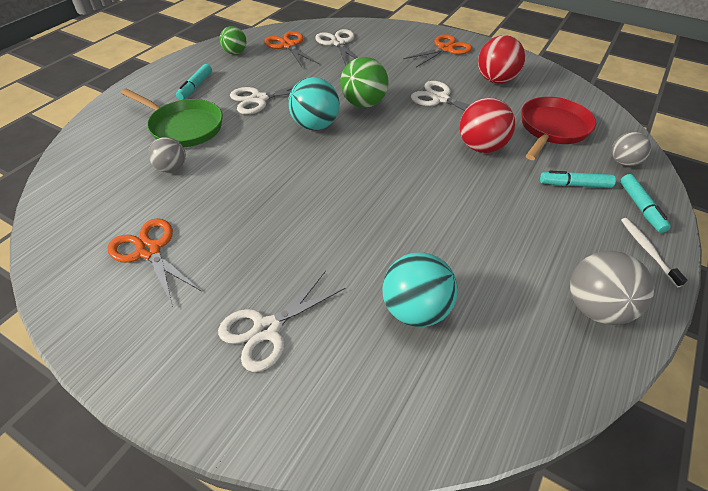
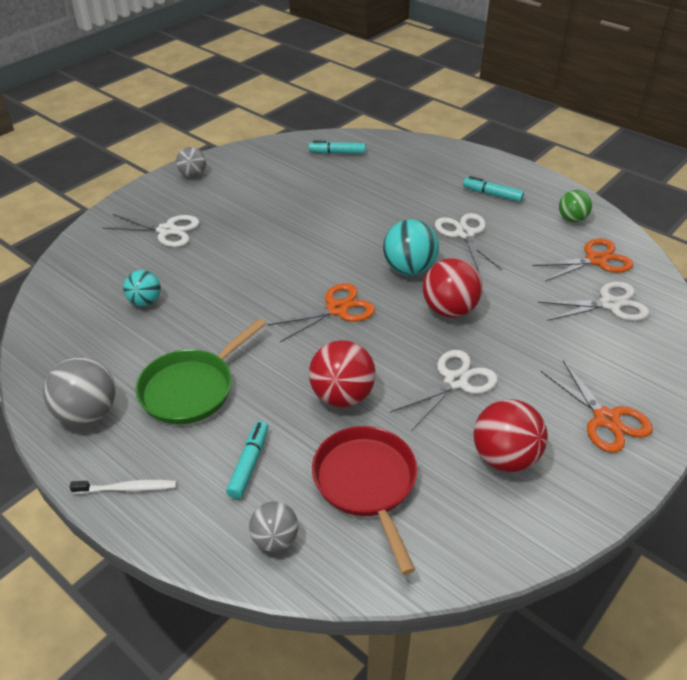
camera: 100 degrees right, 5 degrees down
(149, 251) = (262, 182): orange scissors -> orange scissors (337, 309)
(172, 168) = (356, 187): grey ball -> grey ball (193, 175)
(183, 127) = (418, 190): green pan -> green pan (192, 388)
(267, 329) = (167, 231): white scissors -> white scissors turned 135 degrees clockwise
(363, 104) = (449, 310): green ball -> red ball
(415, 310) = (145, 301): turquoise ball -> turquoise ball, size x0.63
(552, 129) = (367, 484): red pan -> red pan turned 150 degrees counterclockwise
(641, 207) = (188, 515): turquoise marker -> turquoise marker (337, 153)

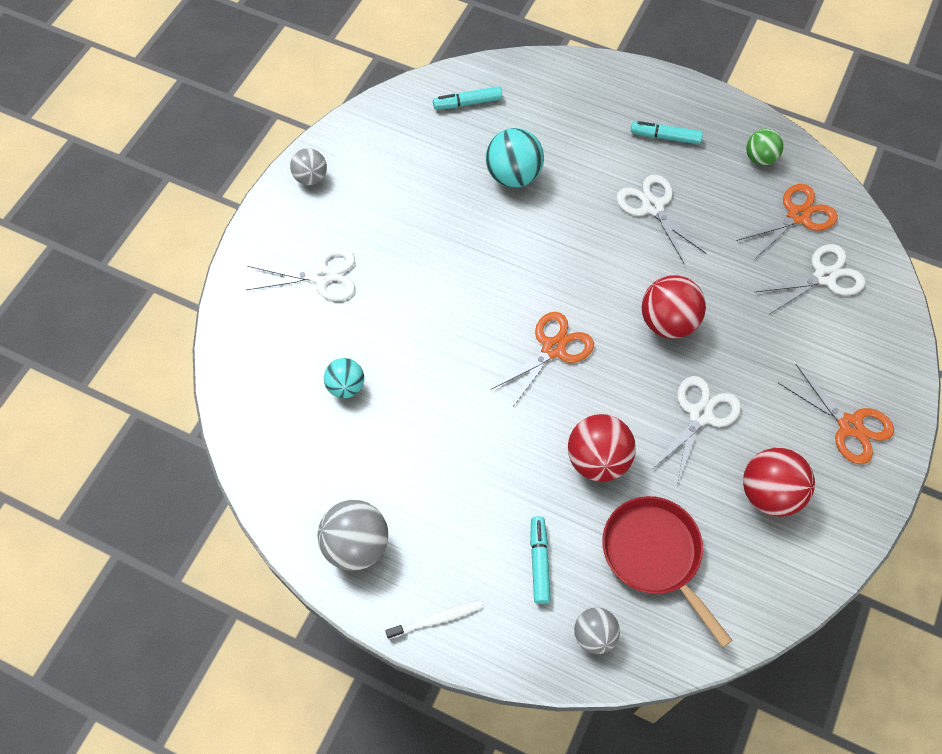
camera: 15 degrees left, 20 degrees up
(192, 388) = (447, 488): green pan -> none
(409, 269) = (609, 274): turquoise ball -> turquoise ball (513, 176)

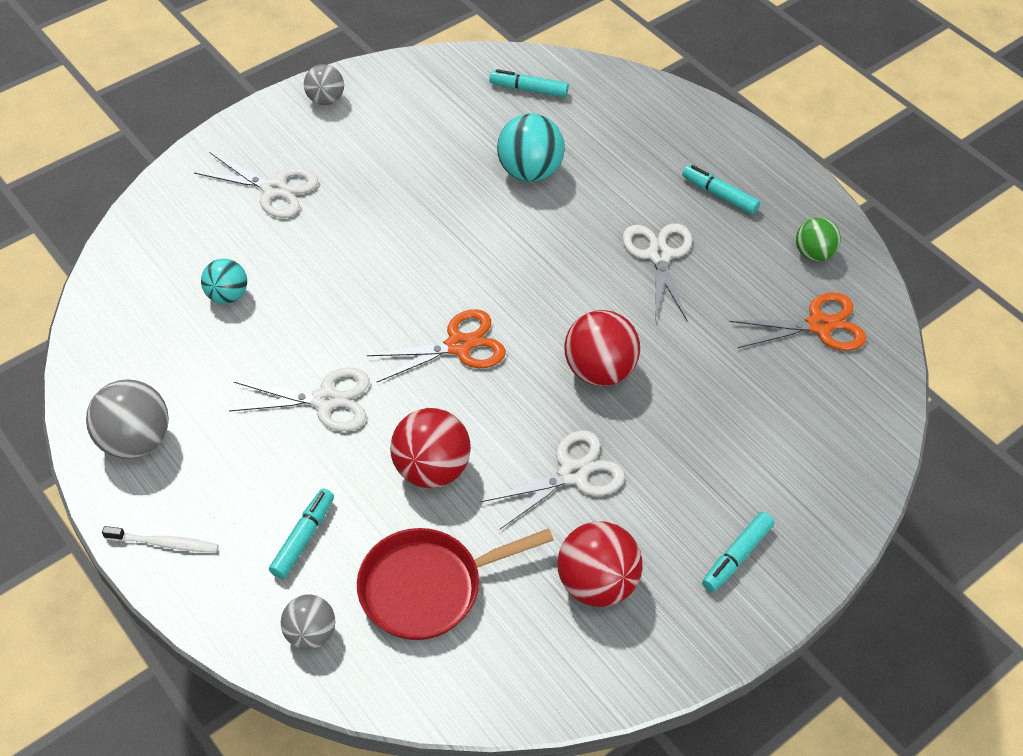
camera: 25 degrees right, 10 degrees down
(655, 555) = (428, 587): red pan -> red pan turned 105 degrees counterclockwise
(824, 277) = (809, 397): white scissors -> white scissors (325, 400)
(849, 426) = (736, 556): orange scissors -> turquoise marker

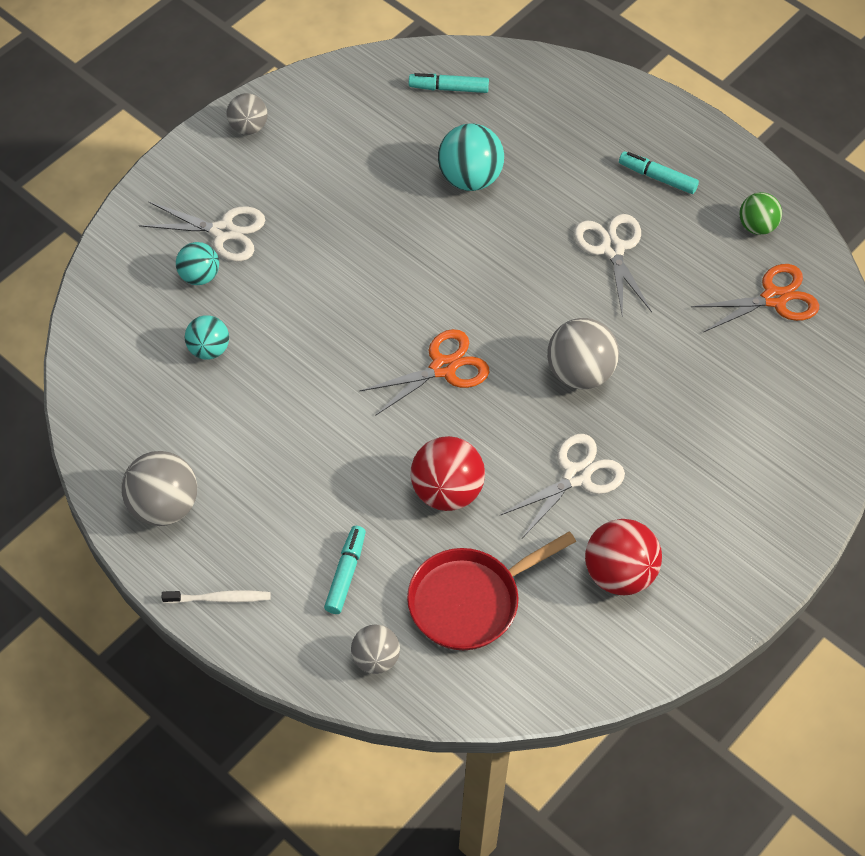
camera: 10 degrees left, 5 degrees up
(239, 226) = (199, 276): none -> turquoise ball
(325, 400) = (331, 440): white scissors -> none
(599, 370) = (579, 373): red ball -> grey ball
(736, 556) = (737, 530): turquoise marker -> none

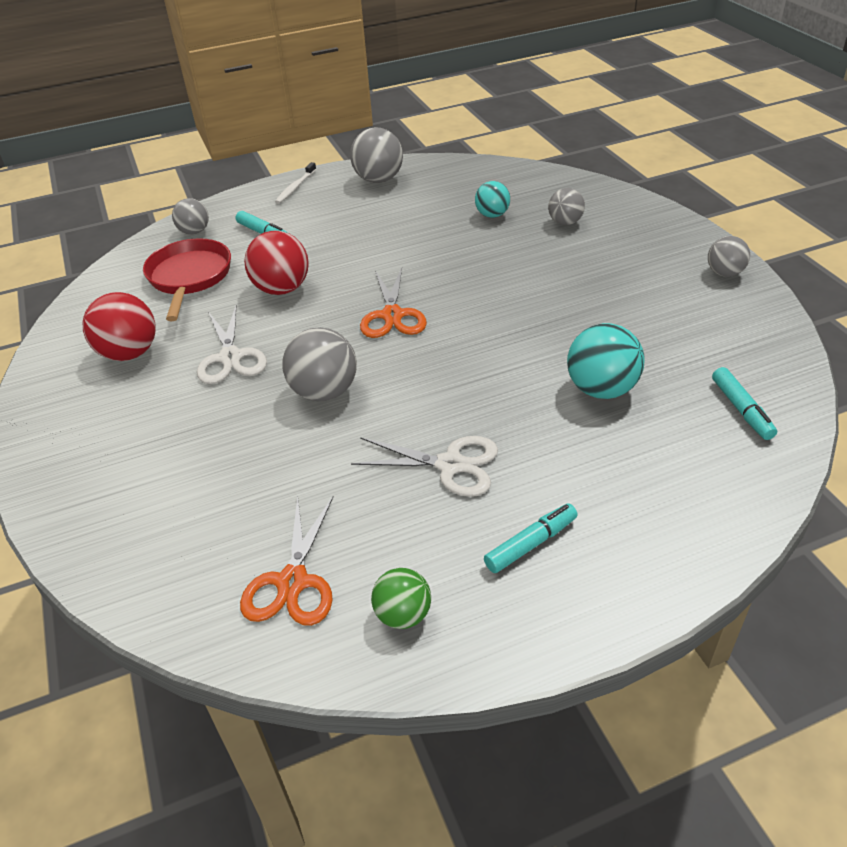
camera: 120 degrees right, 15 degrees down
(199, 276) = (565, 222): turquoise ball -> grey ball
(223, 232) = (605, 240): white scissors -> none
(448, 88) = (741, 409): turquoise marker -> turquoise marker turned 135 degrees clockwise

